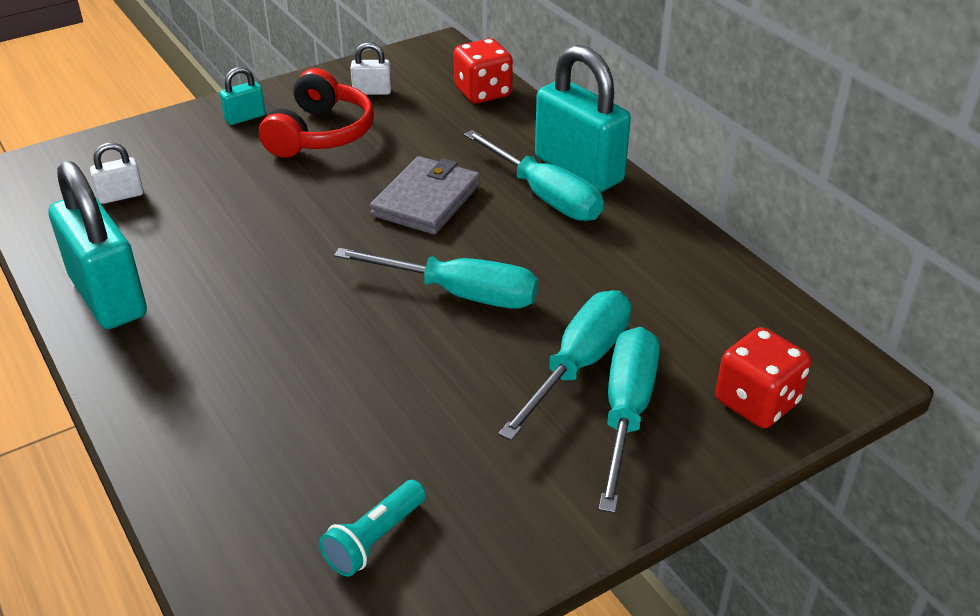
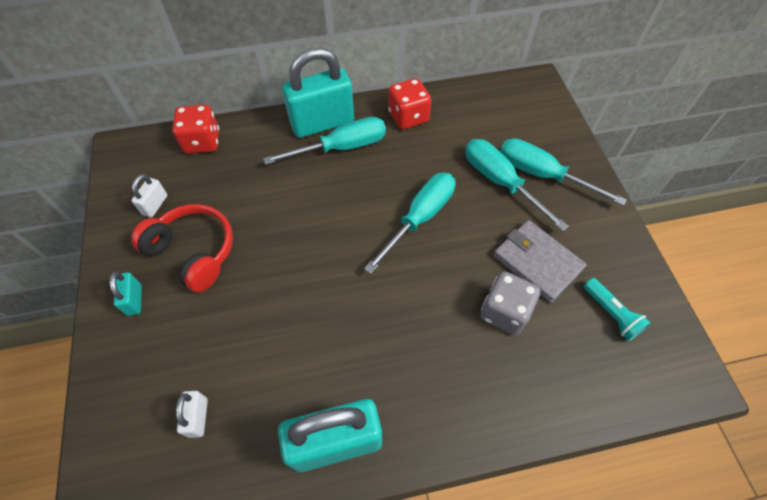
camera: 70 degrees left, 20 degrees up
(333, 409) = (504, 312): none -> grey dice
(426, 200) = (314, 209): grey wallet -> grey wallet (537, 262)
(757, 402) = (547, 123): red dice -> red dice (408, 117)

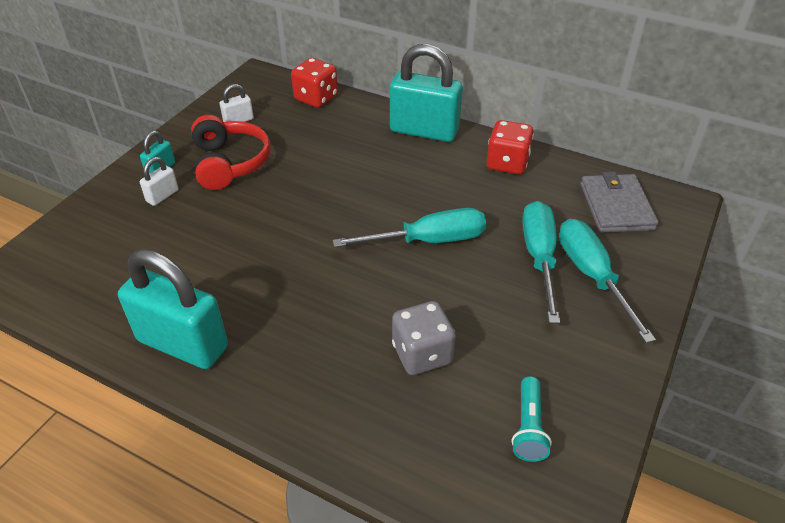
camera: 40 degrees right, 15 degrees down
(198, 417) = (117, 263): white padlock -> white padlock (162, 196)
(341, 147) = (420, 156): turquoise screwdriver -> none
(537, 262) = (500, 338): grey wallet -> grey wallet (616, 206)

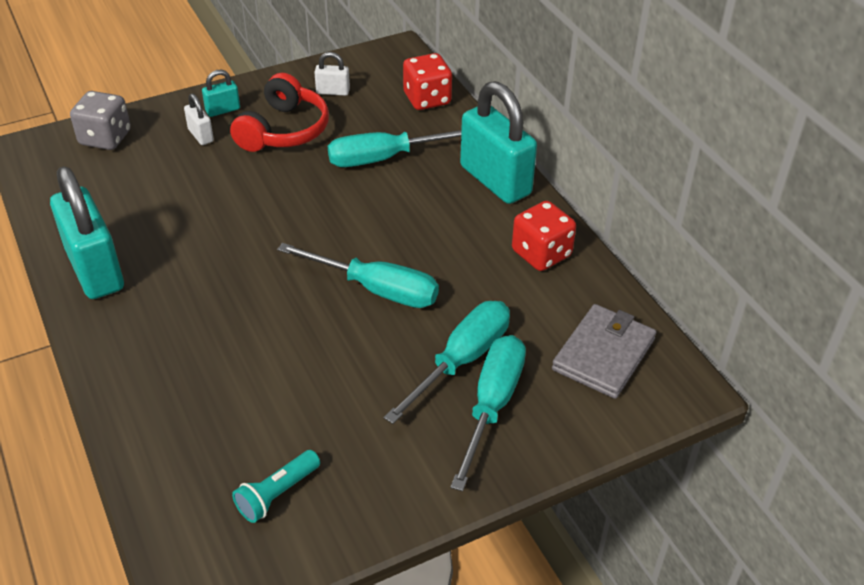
camera: 35 degrees right, 0 degrees up
(162, 196) = (201, 135): white padlock -> white padlock turned 75 degrees clockwise
(330, 150) = (384, 158): none -> turquoise screwdriver
(422, 354) = (260, 383): grey dice -> grey dice (105, 138)

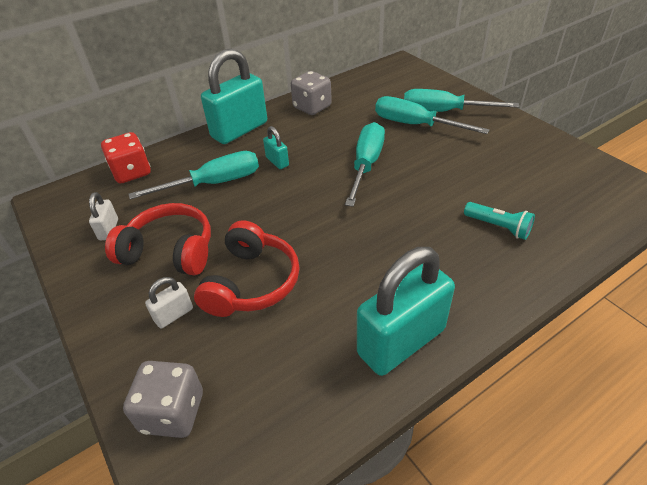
camera: 95 degrees left, 0 degrees up
(216, 181) = (252, 282): none -> red headphones
(223, 110) = (127, 307): turquoise padlock -> turquoise padlock (277, 161)
(277, 494) = (559, 176): turquoise flashlight -> turquoise flashlight (498, 227)
(384, 158) = (214, 183): turquoise screwdriver -> turquoise screwdriver turned 90 degrees counterclockwise
(541, 254) = (312, 107): red dice -> grey dice
(603, 354) = (388, 83): grey wallet -> none

